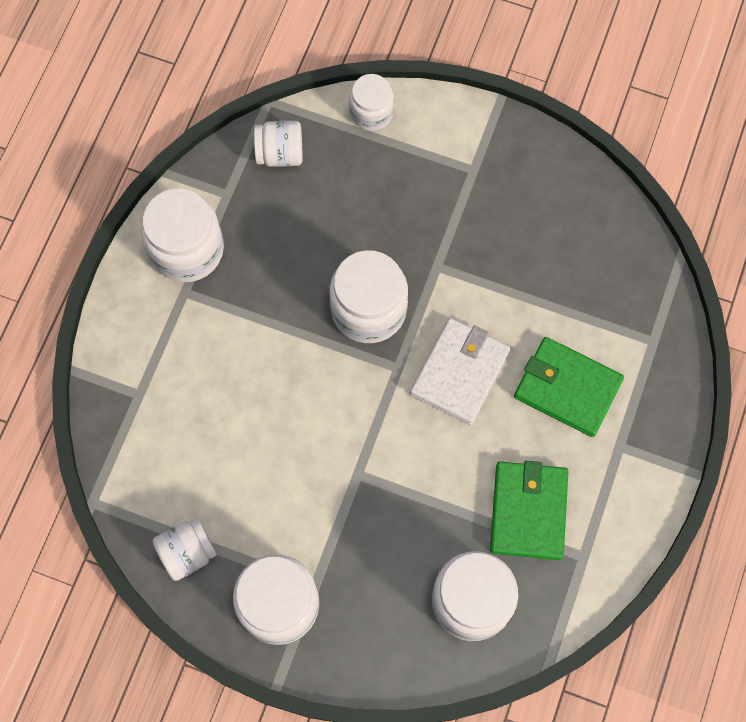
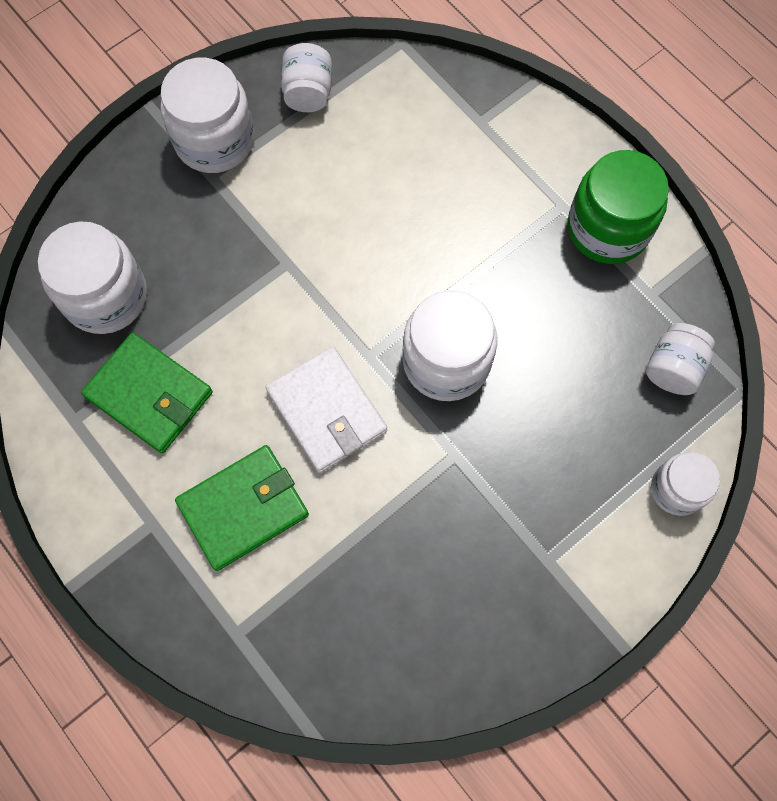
camera: 120 degrees right, 0 degrees up
(187, 249) = (608, 228): white jar -> green jar

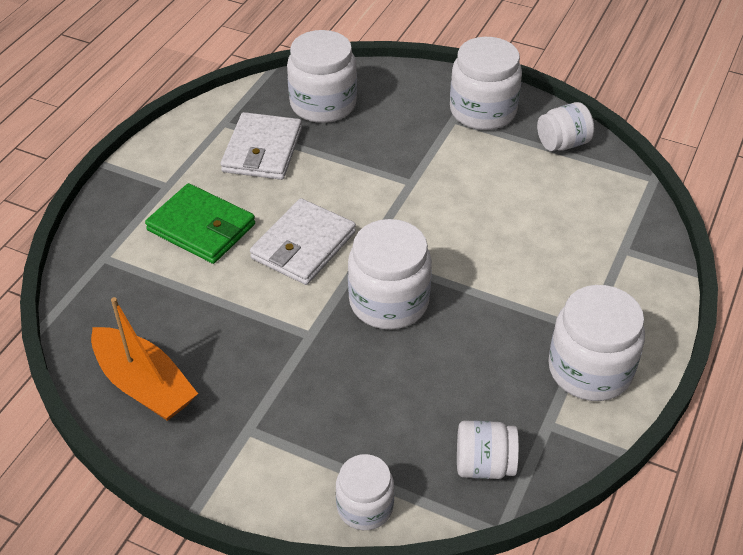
camera: 65 degrees right, 25 degrees down
(149, 395) = (262, 150): green wallet -> white wallet
(447, 645) = (144, 385): none -> orange boat
(608, 228) = (590, 369): green jar -> white jar

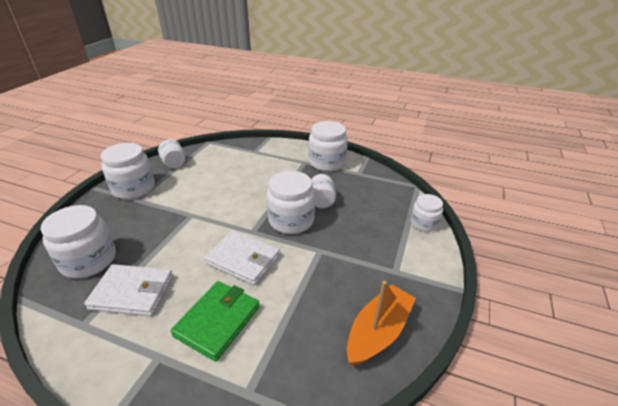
camera: 95 degrees left, 10 degrees down
(484, 465) = (386, 189): white jar -> white jar (321, 201)

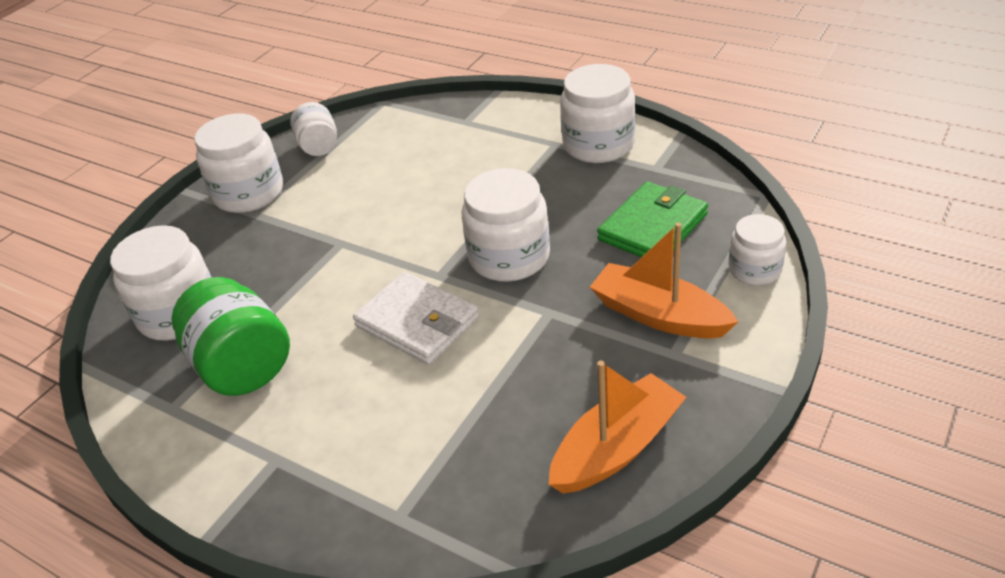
camera: 15 degrees right, 5 degrees up
(132, 292) = (242, 366): white wallet -> green jar
(218, 321) = (366, 415): green wallet -> green wallet (653, 227)
(321, 201) = (571, 222): white jar -> none
(381, 250) = (659, 315): none -> orange boat

